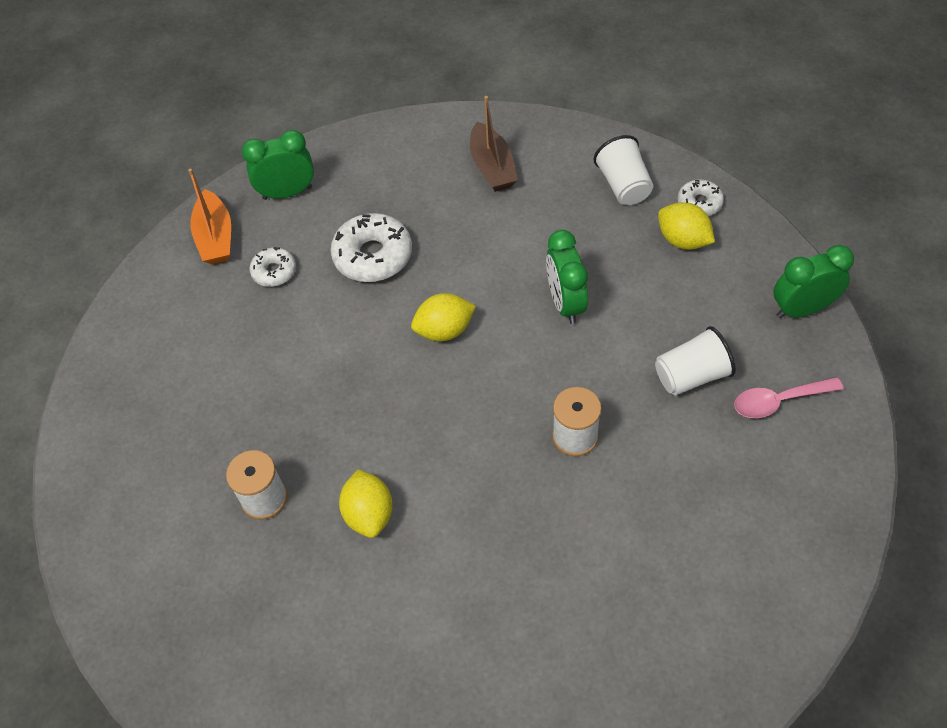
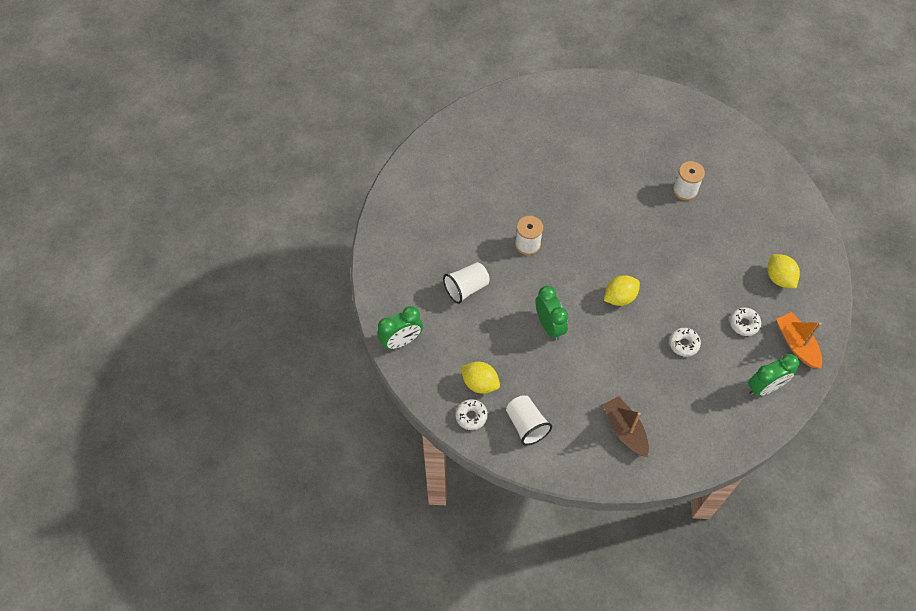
camera: 165 degrees right, 5 degrees up
(369, 514) = (626, 190): yellow lemon -> yellow lemon (779, 278)
(373, 256) = (684, 344): white donut -> white donut, size x0.57
(778, 401) = (415, 279): pink spoon -> none

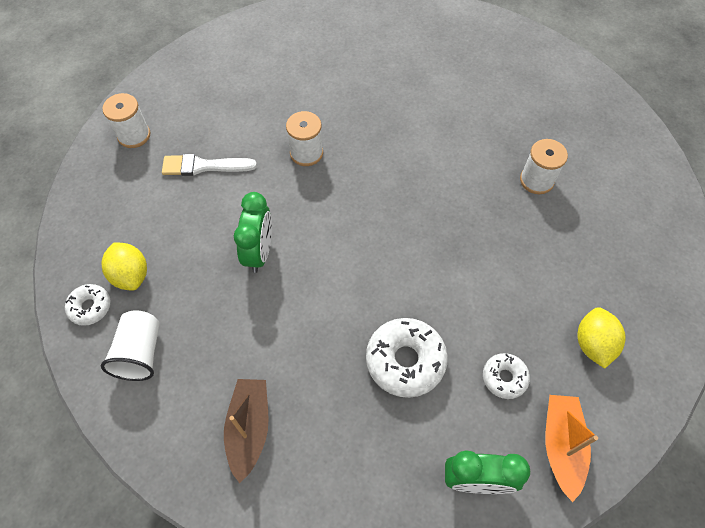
camera: 30 degrees right, 0 degrees up
(399, 291) = (134, 135): none -> white spool
(401, 341) = (91, 186): green clock -> none
(466, 288) = (203, 166): white cup -> white brush
(619, 297) = (366, 262): yellow lemon -> none
(684, 344) = (405, 361): white donut -> white donut, size x1.76

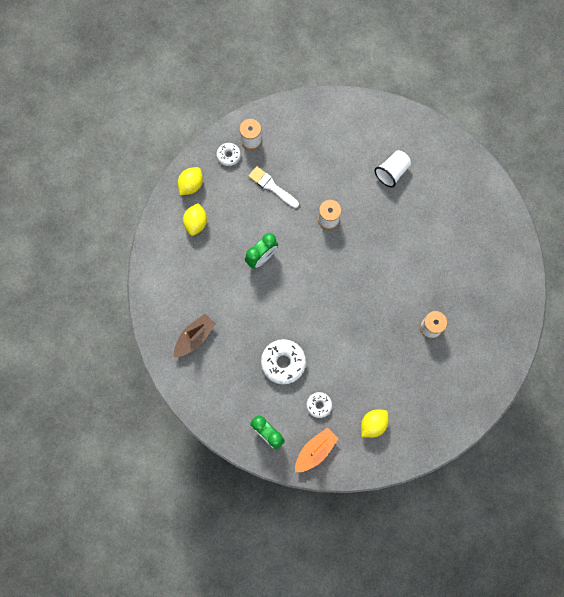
camera: 40 degrees right, 15 degrees up
(88, 235) = (191, 185): none -> yellow lemon
(90, 307) = (168, 226): white donut -> white donut (228, 155)
(140, 353) = (174, 266): white cup -> white cup (392, 172)

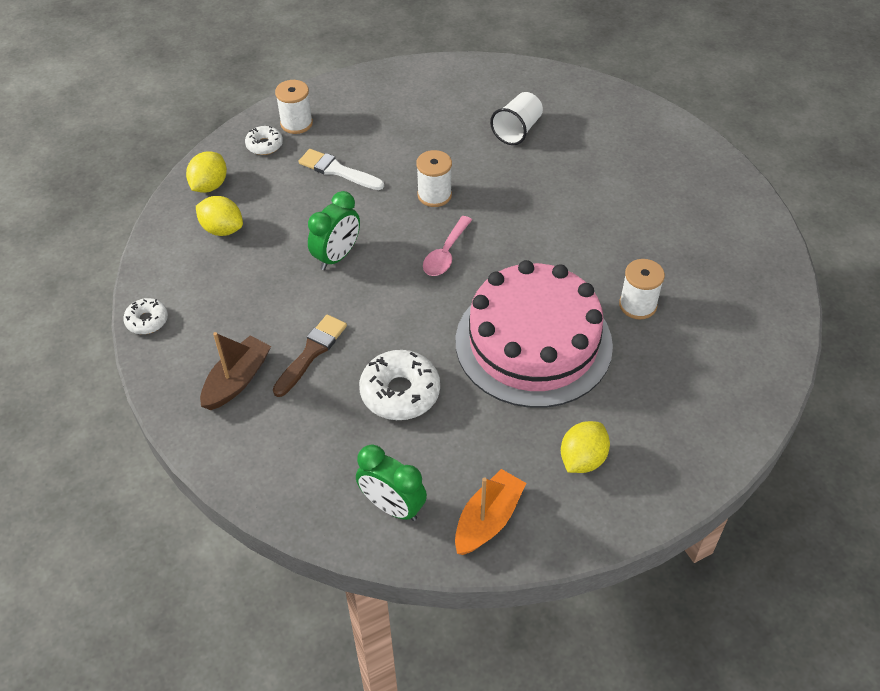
camera: 10 degrees left, 25 degrees down
(196, 223) = (222, 229): yellow lemon -> yellow lemon turned 60 degrees counterclockwise
(238, 326) = (311, 352): none -> brown brush
(319, 405) = (477, 446): white donut -> white donut (147, 320)
(326, 267) = (445, 254): none -> pink spoon
(364, 343) = (533, 343): none -> pink cake

